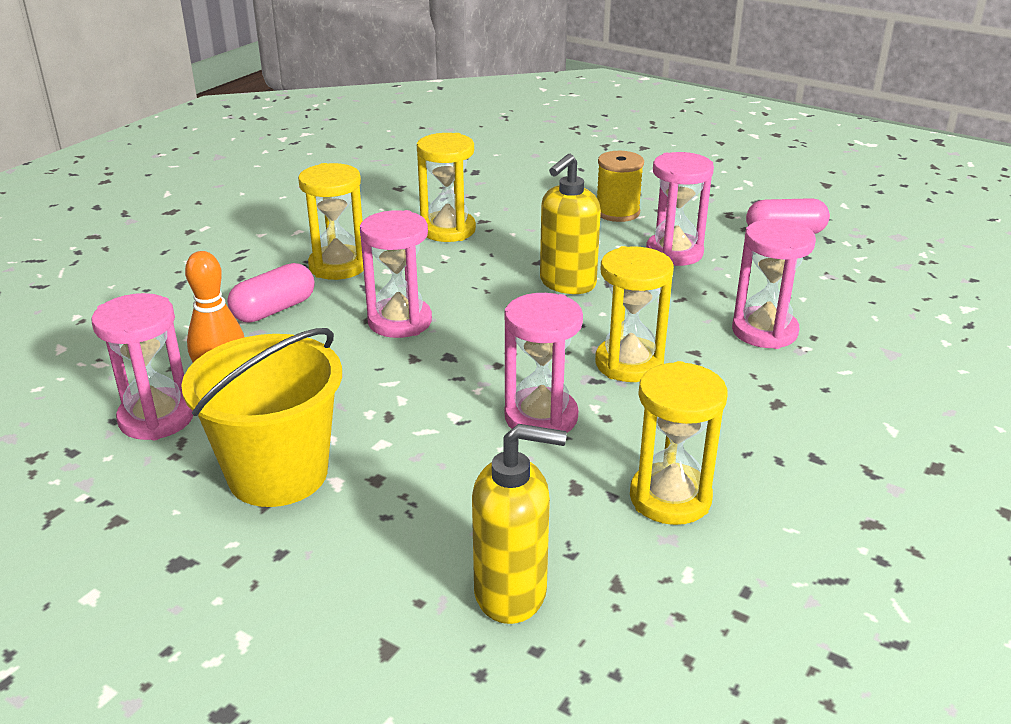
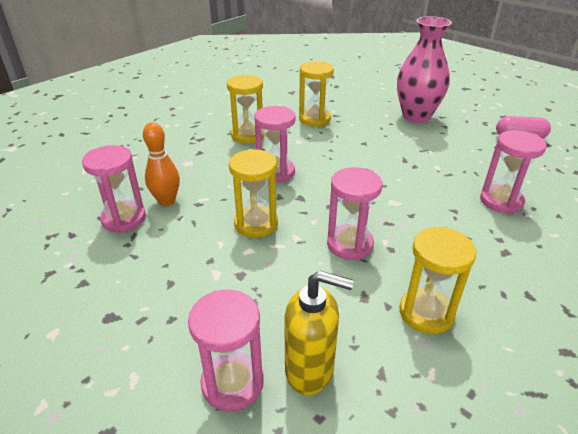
camera: 10 degrees right, 5 degrees up
(274, 310) = (206, 158): pink capsule -> none
(278, 474) = (183, 264): yellow bucket -> none
(567, 284) = (379, 158): yellow soap dispenser -> none
(617, 212) = (416, 116): yellow spool -> pink vase
(629, 364) = (410, 214): yellow hourglass -> yellow hourglass (256, 224)
(674, 253) = (448, 144): pink hourglass -> pink hourglass (232, 383)

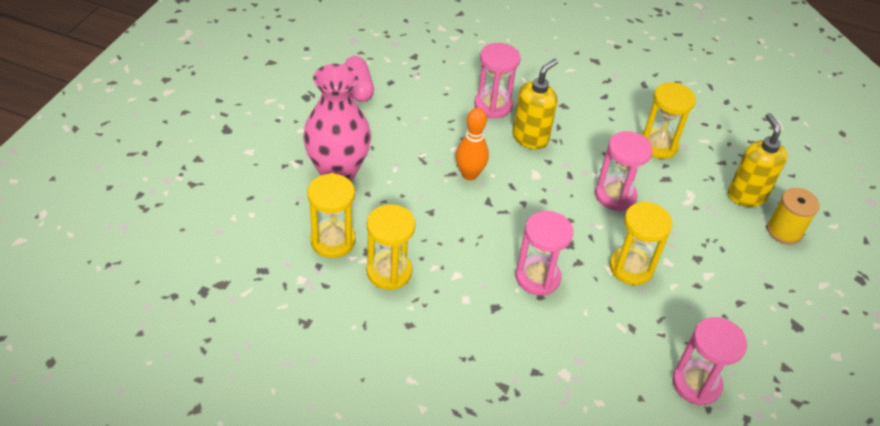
camera: 115 degrees left, 10 degrees up
(166, 201) = (646, 359): orange bowling pin -> orange bowling pin (469, 174)
(232, 383) = (784, 231): pink hourglass -> yellow spool
(248, 135) = (468, 333): yellow hourglass -> yellow hourglass (333, 241)
(448, 212) = (530, 138): none -> yellow soap dispenser

